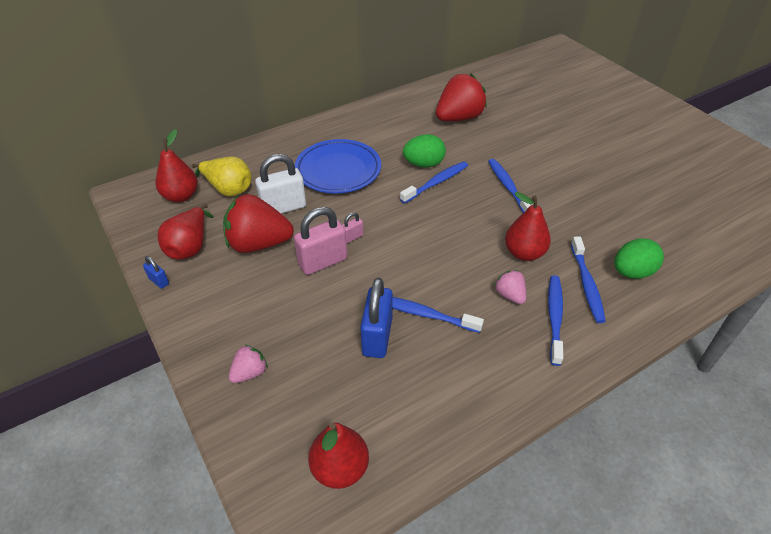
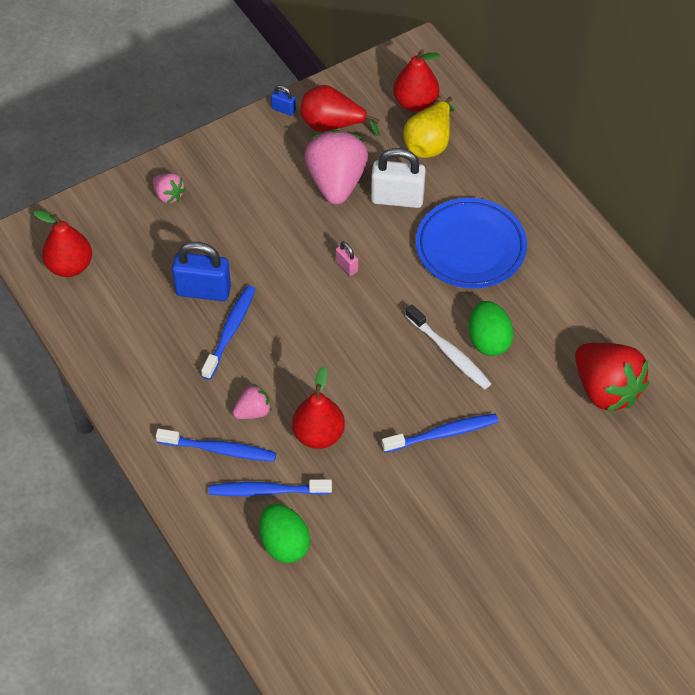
camera: 90 degrees right, 10 degrees up
(159, 281) = (283, 109): blue padlock -> blue padlock turned 75 degrees clockwise
(258, 244) = (336, 182): red strawberry -> pink strawberry
(283, 207) = (397, 198): white padlock -> white padlock turned 60 degrees counterclockwise
(323, 262) = (308, 241): pink padlock -> none
(436, 182) = (449, 353): blue toothbrush -> white toothbrush

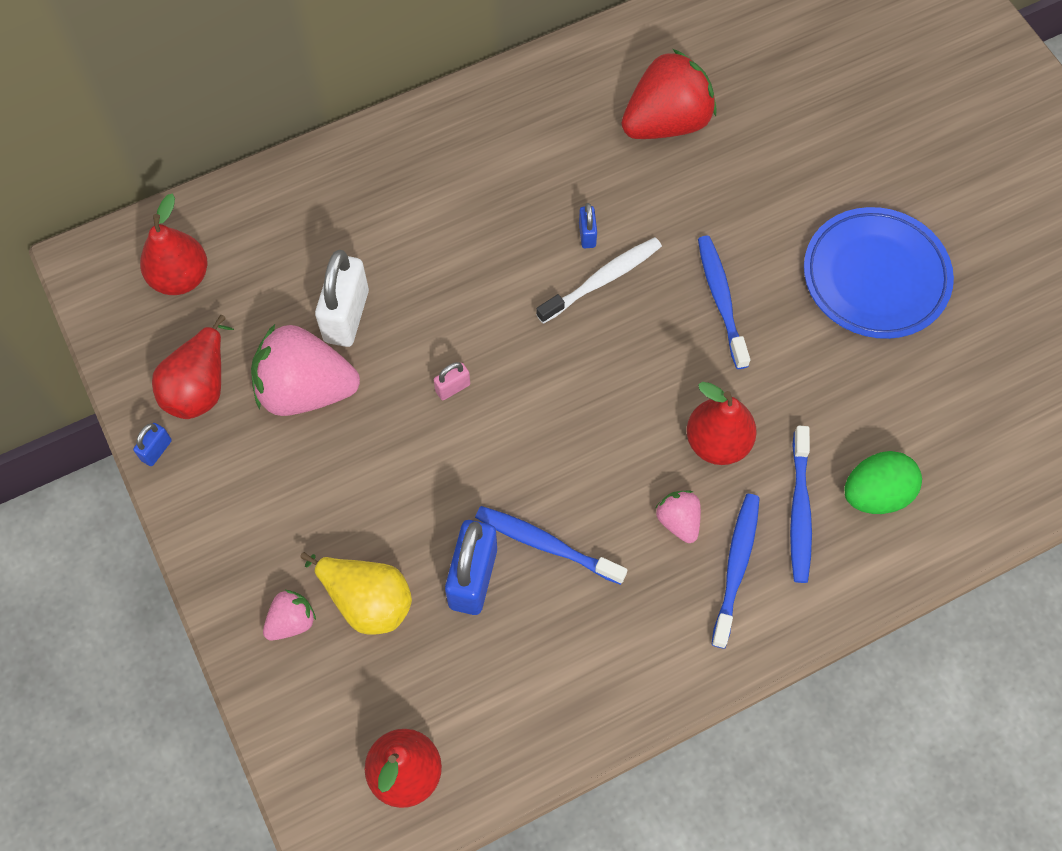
camera: 85 degrees left, 10 degrees up
(429, 143) = (257, 268): yellow pear -> yellow pear (367, 601)
(470, 247) = (440, 238): blue plate -> blue plate (875, 277)
(488, 340) = (587, 235): green egg -> blue padlock

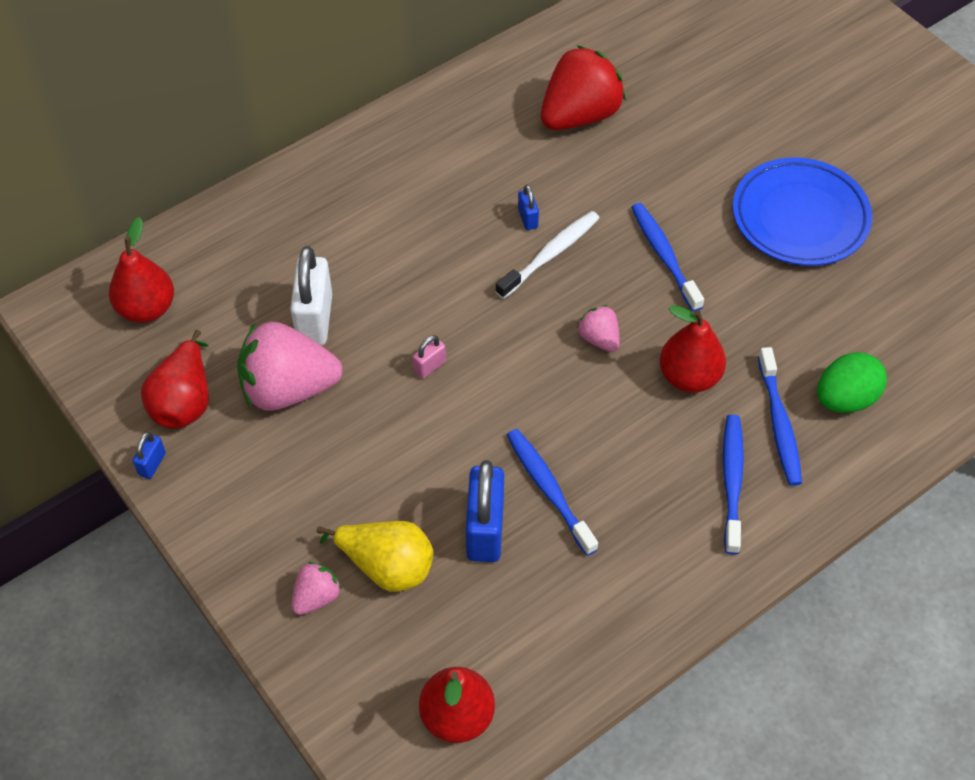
camera: 10 degrees left, 10 degrees down
(546, 544) = (548, 490): blue toothbrush -> blue toothbrush turned 45 degrees clockwise
(678, 521) = (669, 450): pink strawberry -> pink strawberry (599, 339)

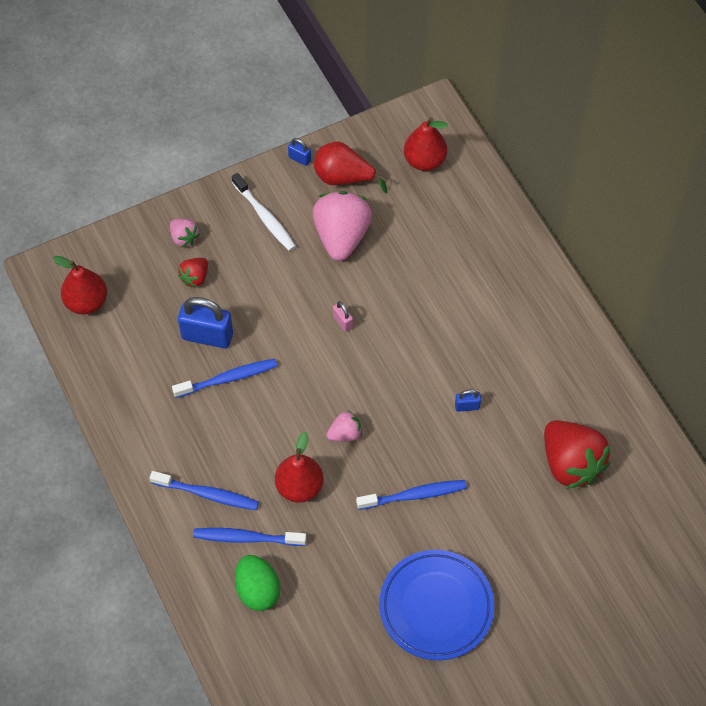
camera: 100 degrees right, 5 degrees up
(315, 319) = (397, 257): white padlock -> none
(386, 567) = (195, 277): yellow pear -> red strawberry
(550, 254) = (429, 416): white toothbrush -> white toothbrush (265, 217)

